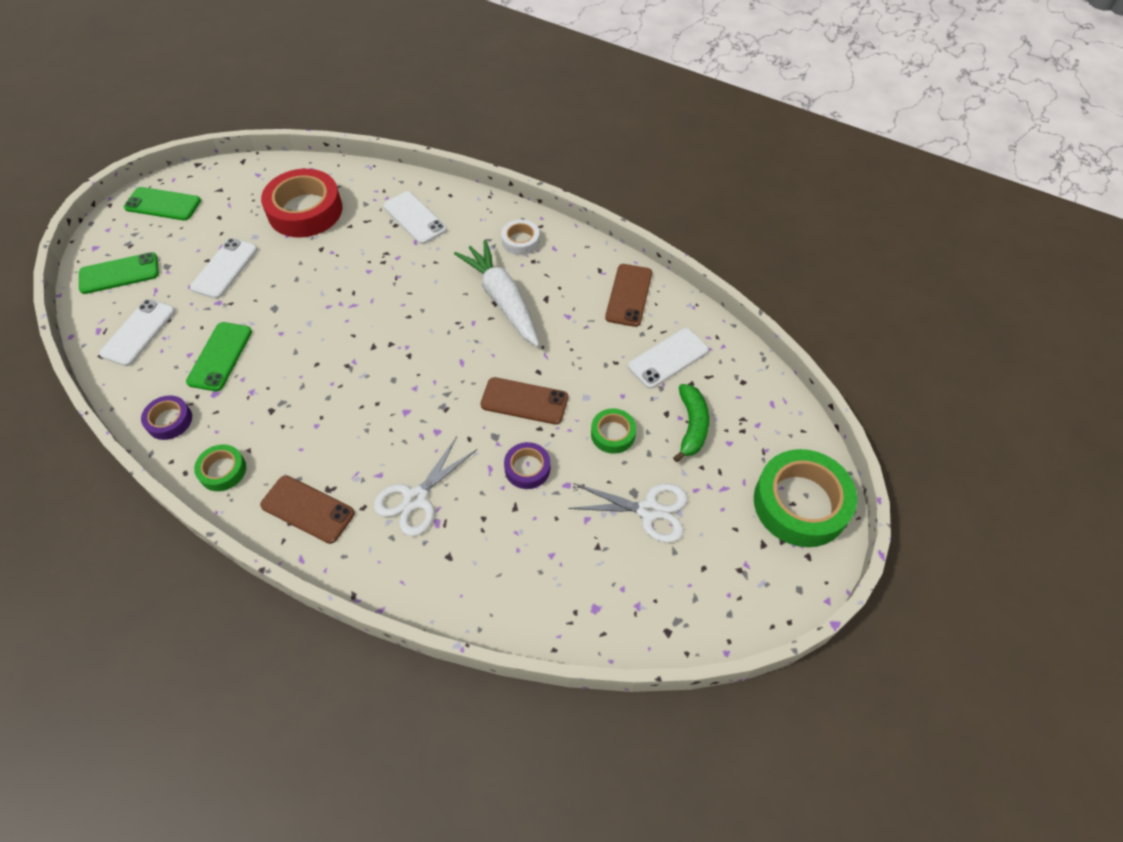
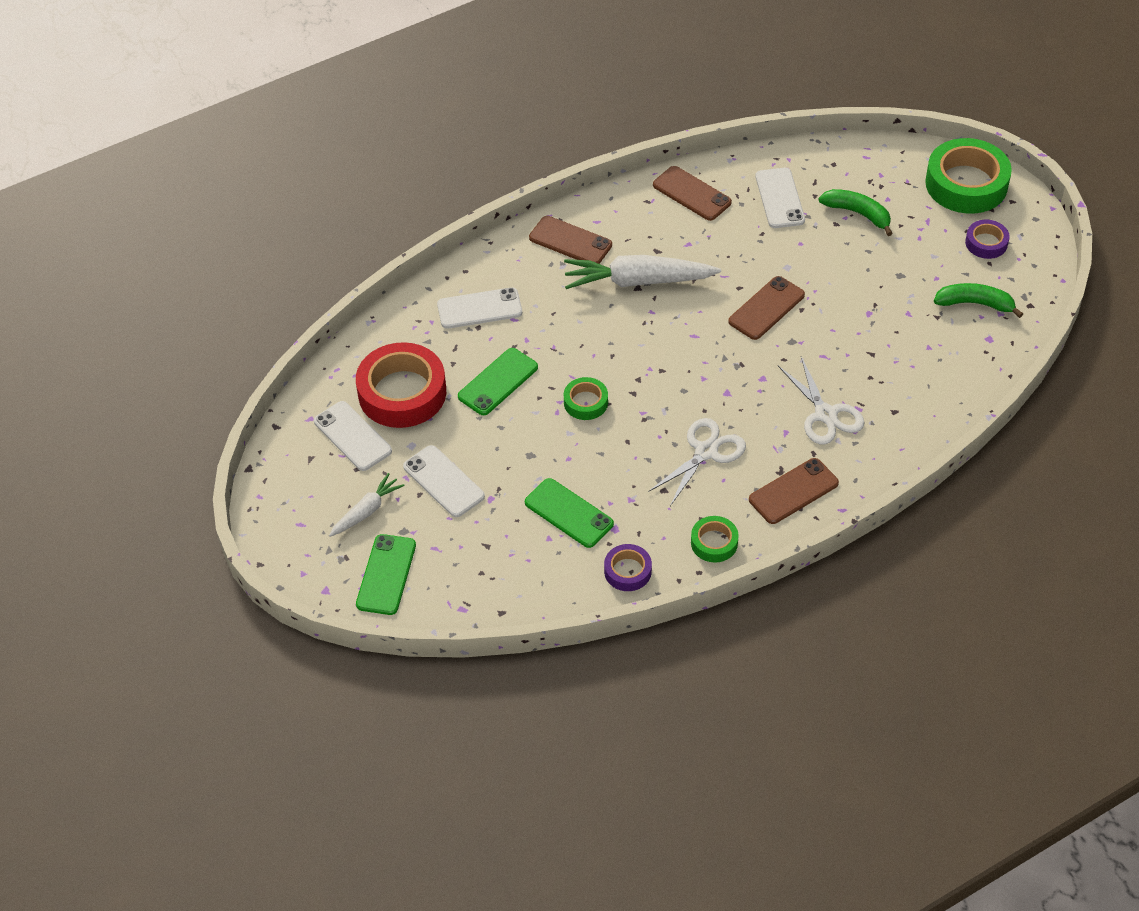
camera: 60 degrees left, 5 degrees down
(138, 332) = (489, 574): white phone -> white phone (352, 436)
(163, 204) = (297, 514): green phone -> green phone (498, 382)
(178, 238) = (366, 511): none -> white carrot
(520, 241) = (570, 241): white tape -> brown phone
(527, 468) = (838, 332): purple tape -> purple tape (986, 243)
(613, 434) = (836, 265): green tape -> green tape (585, 402)
(636, 576) = (975, 304): none -> green banana
(649, 510) = (922, 273): white scissors -> white scissors (706, 452)

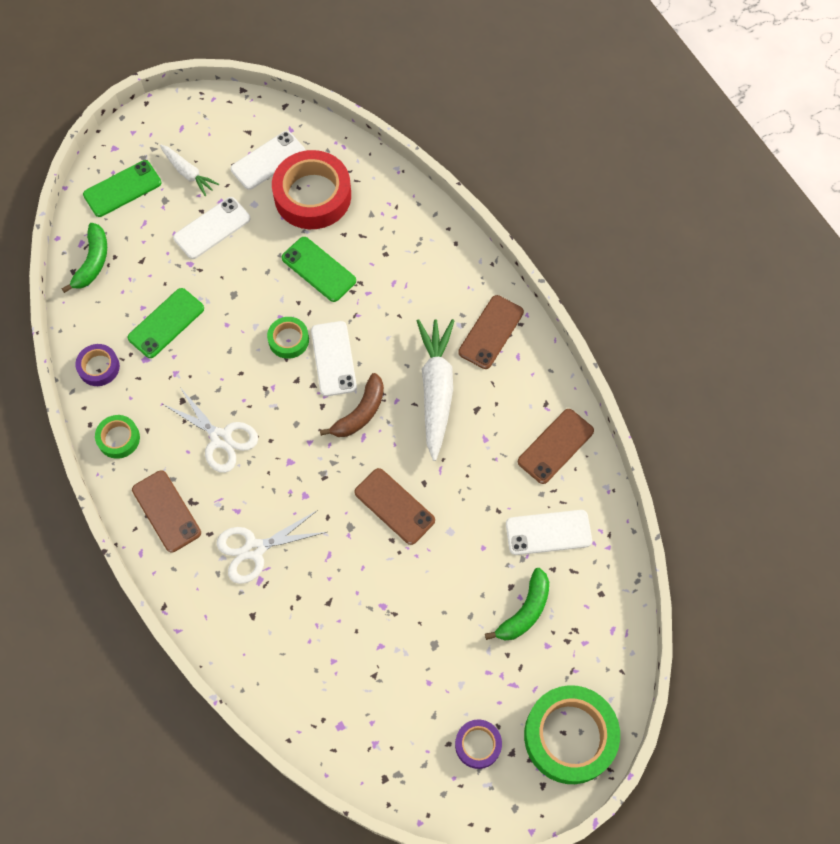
camera: 90 degrees right, 15 degrees up
(386, 575) = (122, 189): green phone -> green phone turned 45 degrees counterclockwise
(479, 308) = (407, 255): white phone -> white phone (333, 359)
(667, 339) = (360, 413): none -> brown banana
(975, 304) = (389, 718): green banana -> green banana (92, 262)

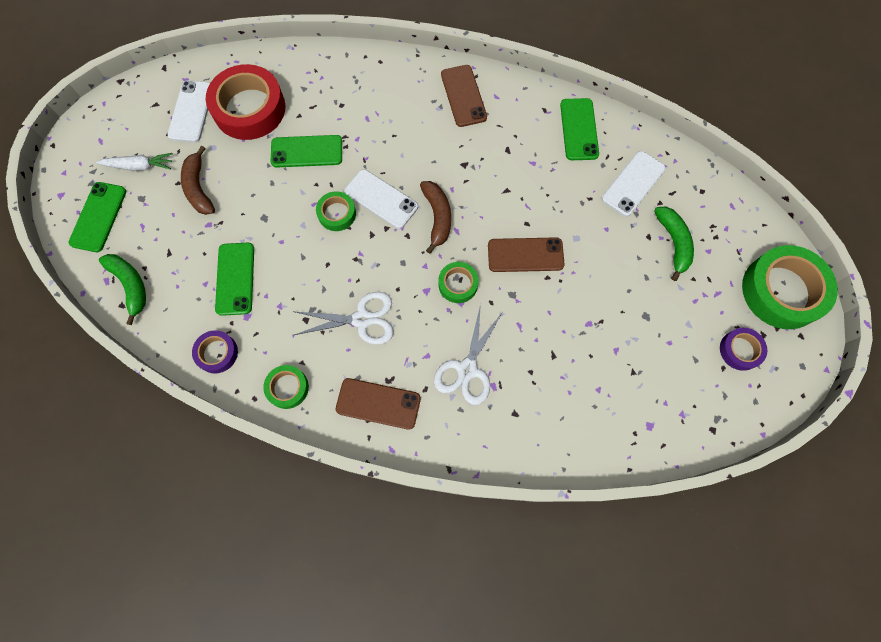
camera: 45 degrees left, 5 degrees up
(212, 228) = (199, 188): white phone -> brown banana
(318, 479) = (458, 284): none -> green tape
(436, 390) = (469, 160): white carrot -> none
(555, 446) = (579, 129): brown phone -> green phone

